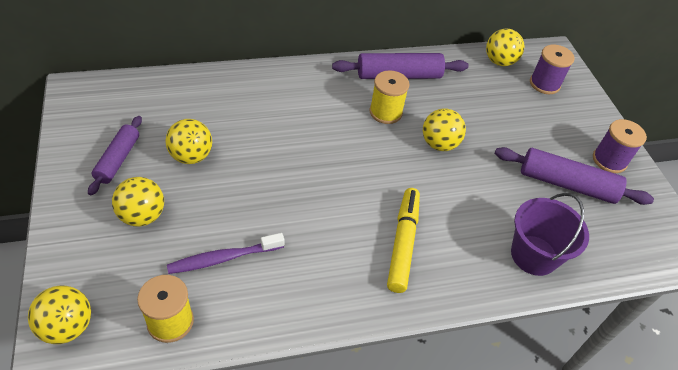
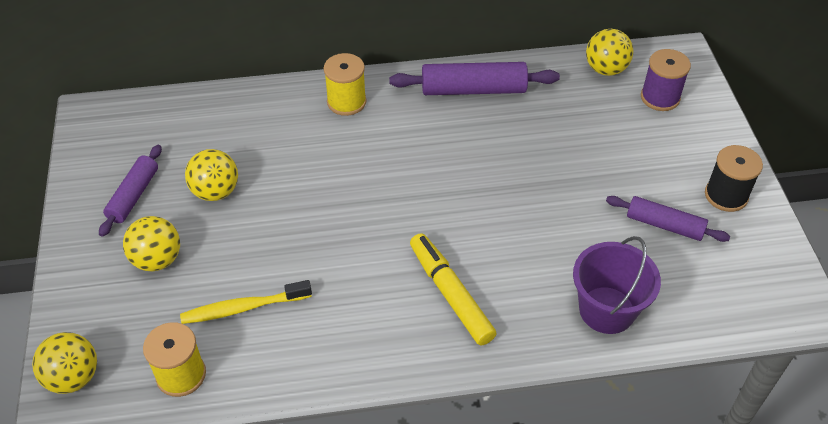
camera: 10 degrees right, 0 degrees up
(223, 258) = (243, 308): purple toothbrush -> yellow toothbrush
(385, 112) = (451, 137): yellow spool -> yellow spool (346, 102)
(403, 243) = (450, 294): yellow marker -> yellow marker turned 45 degrees counterclockwise
(439, 144) = (511, 176): yellow ball -> none
(566, 184) = (664, 225): purple rolling pin -> purple rolling pin, size x0.65
(609, 160) = (726, 195): purple spool -> black spool

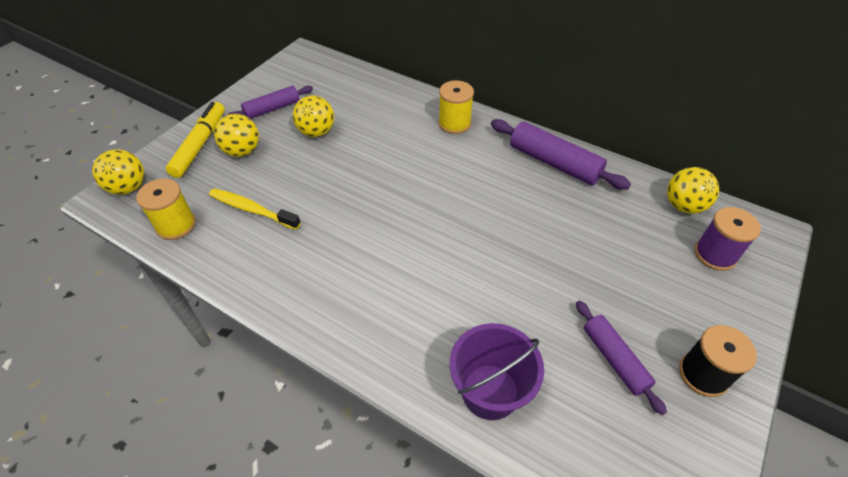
camera: 40 degrees right, 0 degrees up
(450, 294) = (384, 291): yellow marker -> yellow marker (200, 144)

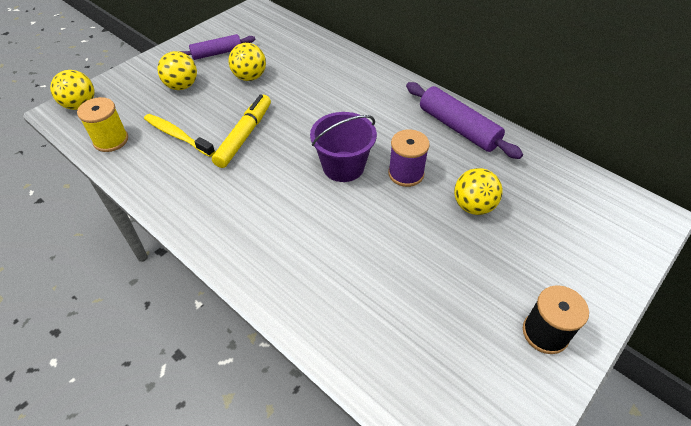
camera: 10 degrees right, 0 degrees up
(200, 144) = (148, 76): yellow marker -> yellow marker (244, 136)
(454, 123) = (375, 83): yellow spool -> none
(490, 391) = (341, 316): purple bucket -> purple bucket (343, 166)
(614, 359) = (464, 306): purple rolling pin -> none
(683, 206) = (572, 181): yellow ball -> yellow ball (473, 206)
(715, 254) = (590, 229): purple spool -> purple spool (406, 173)

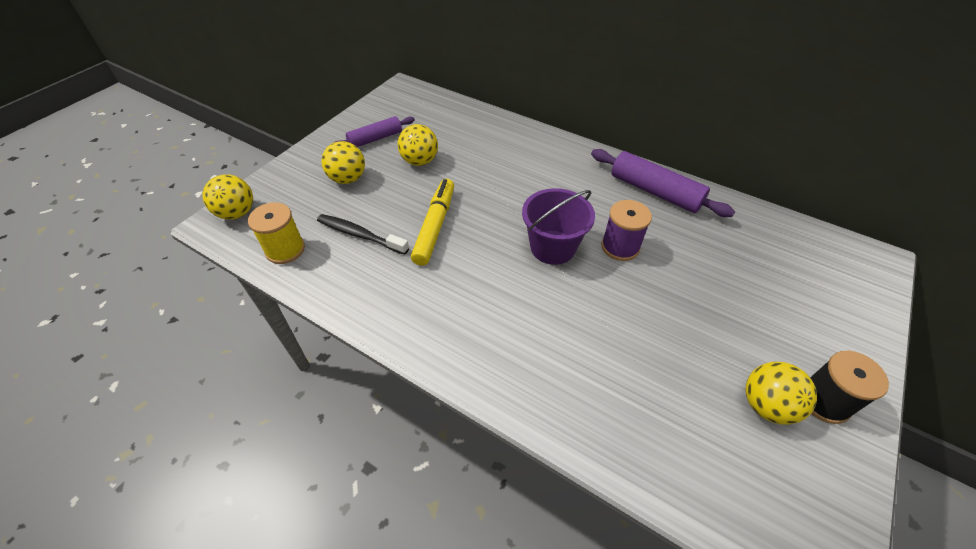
camera: 10 degrees left, 0 degrees up
(177, 135) = (360, 235): yellow toothbrush -> black toothbrush
(473, 206) = (700, 273): yellow ball -> yellow ball (766, 405)

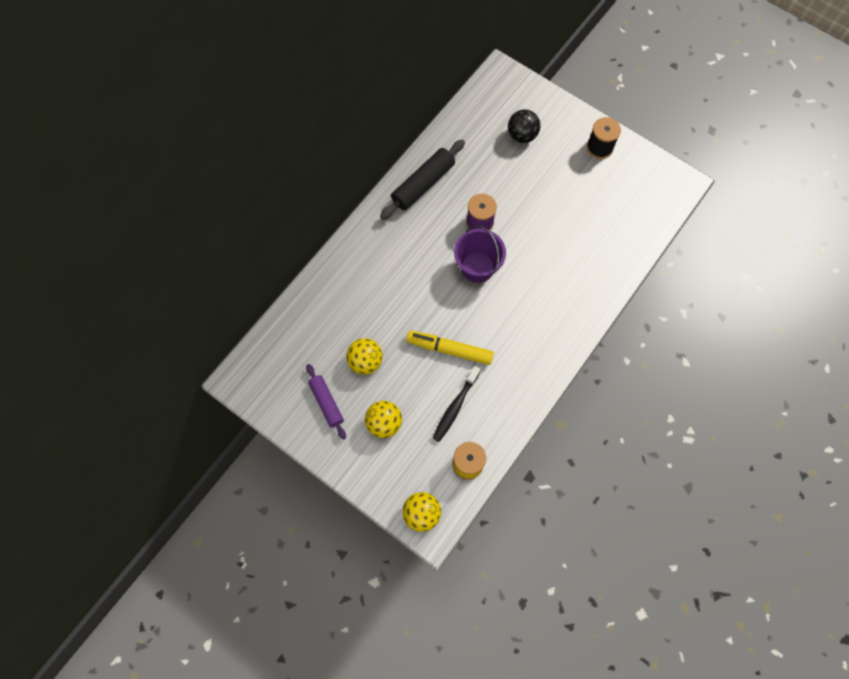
camera: 85 degrees left, 20 degrees up
(655, 191) = (423, 184): purple rolling pin -> black rolling pin
(766, 405) = (602, 176): yellow ball -> none
(783, 288) = (522, 135): none -> black ball

